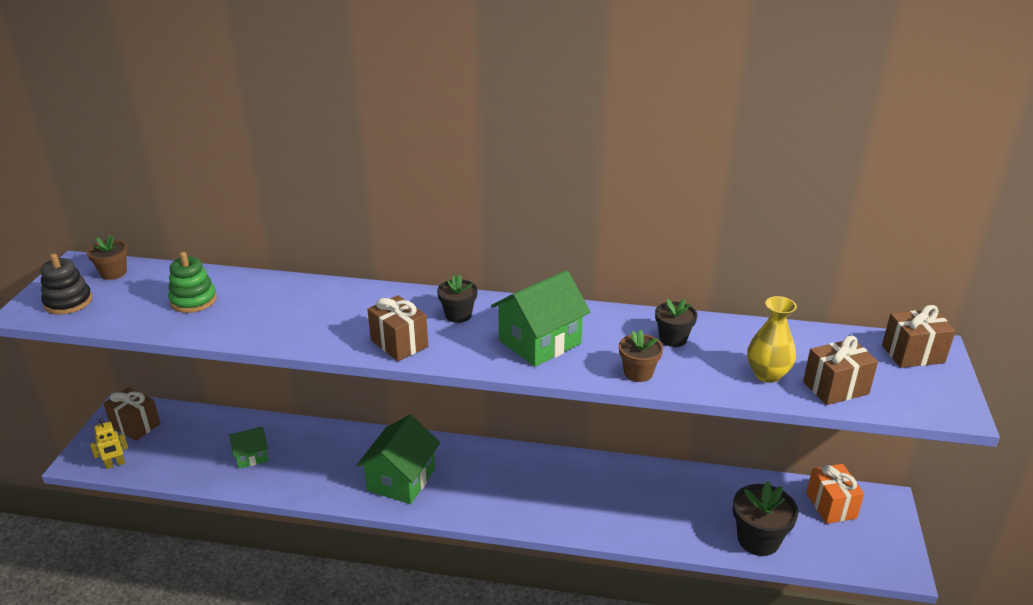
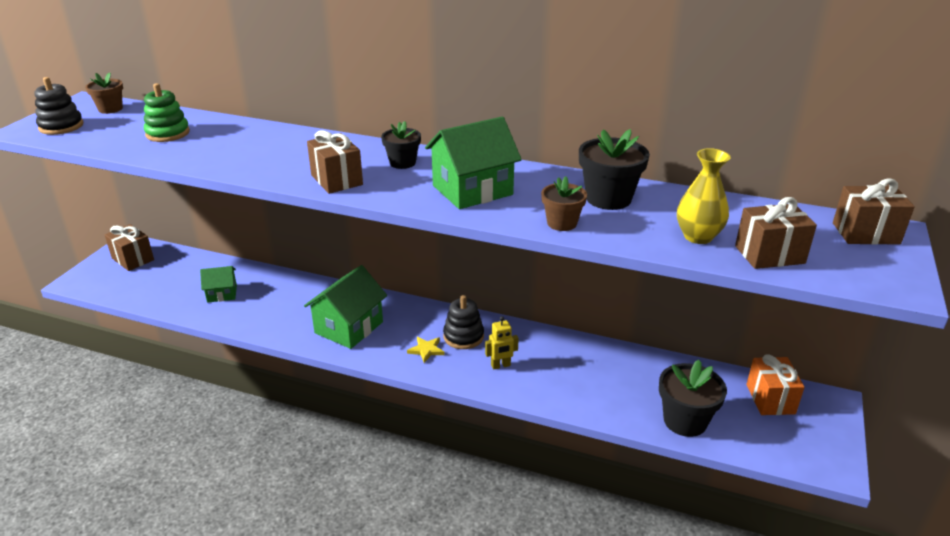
camera: 10 degrees right, 0 degrees up
(115, 464) = (104, 287): yellow robot -> yellow robot (500, 366)
(489, 495) = (426, 350): none -> yellow star
(522, 475) = (463, 336): none -> black stacking toy
(673, 338) = (608, 198): black flower pot -> black flower pot, size x1.60

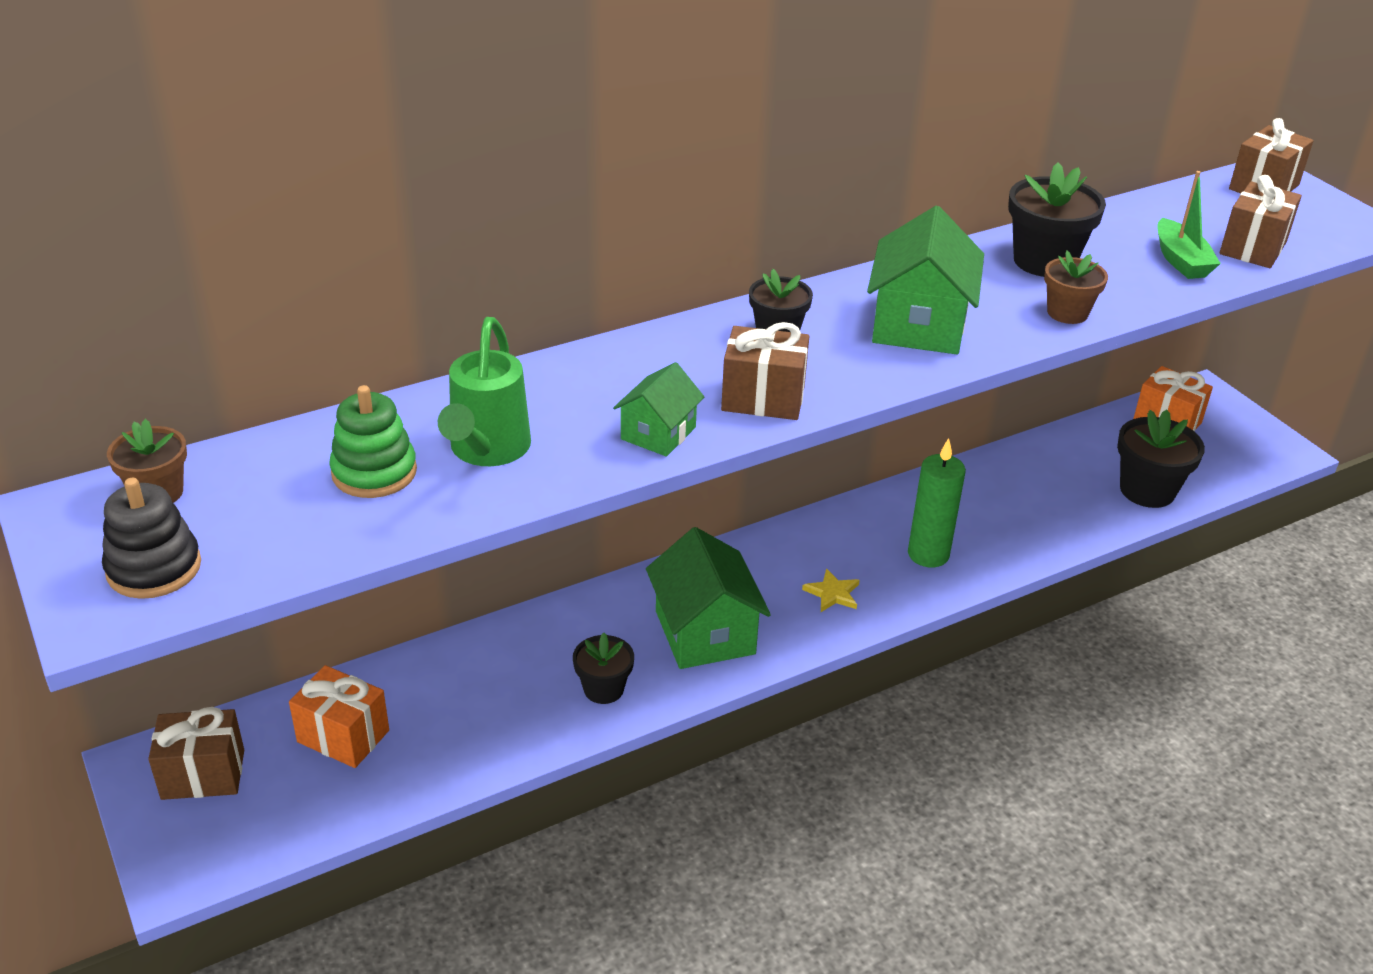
camera: 50 degrees left, 5 degrees up
(182, 275) = (343, 736): none -> orange gift
(209, 145) = (486, 451): none -> green watering can
(222, 294) = (458, 715): green house -> green house (658, 433)
(278, 320) = (603, 689): none -> black flower pot
(463, 336) = (840, 550): black stacking toy -> none
(500, 366) = (928, 554): yellow robot -> green candle
(698, 236) = (1180, 260): yellow vase -> green boat

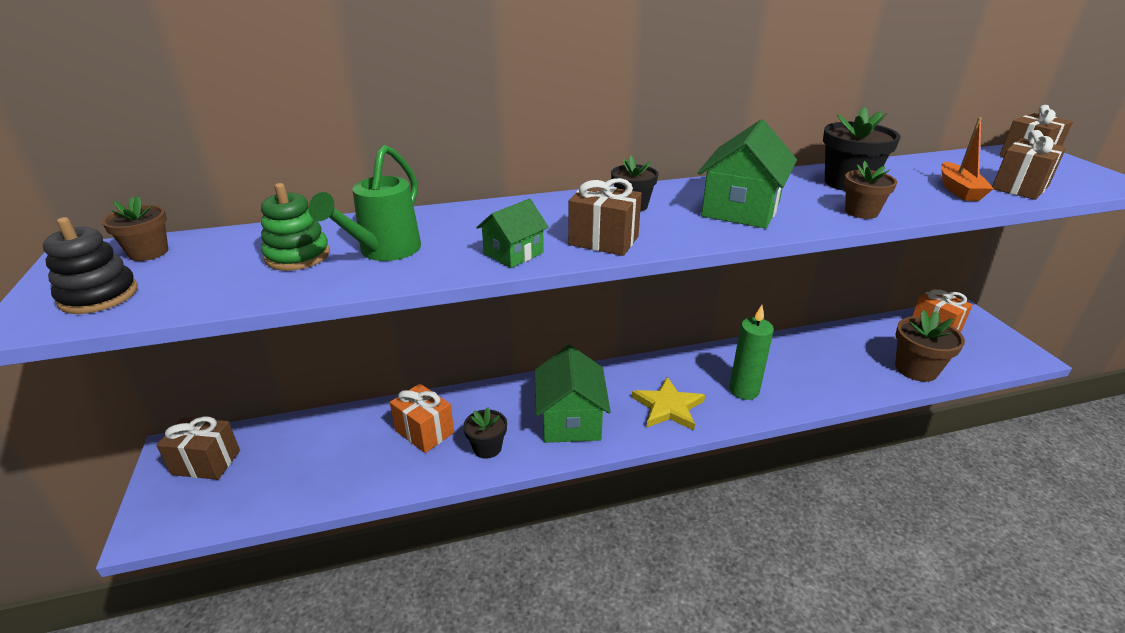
camera: 15 degrees right, 5 degrees down
(343, 736) = (305, 452): orange gift -> orange gift (424, 432)
(832, 593) = (668, 407): yellow star -> yellow star, size x1.77
(1147, 490) = (916, 369): black flower pot -> brown flower pot
(1180, 260) = (958, 190): green boat -> orange boat

